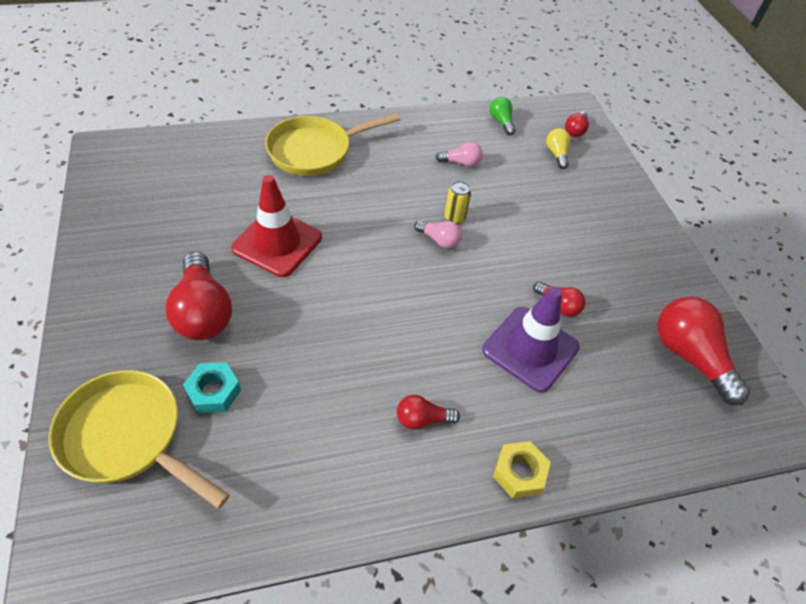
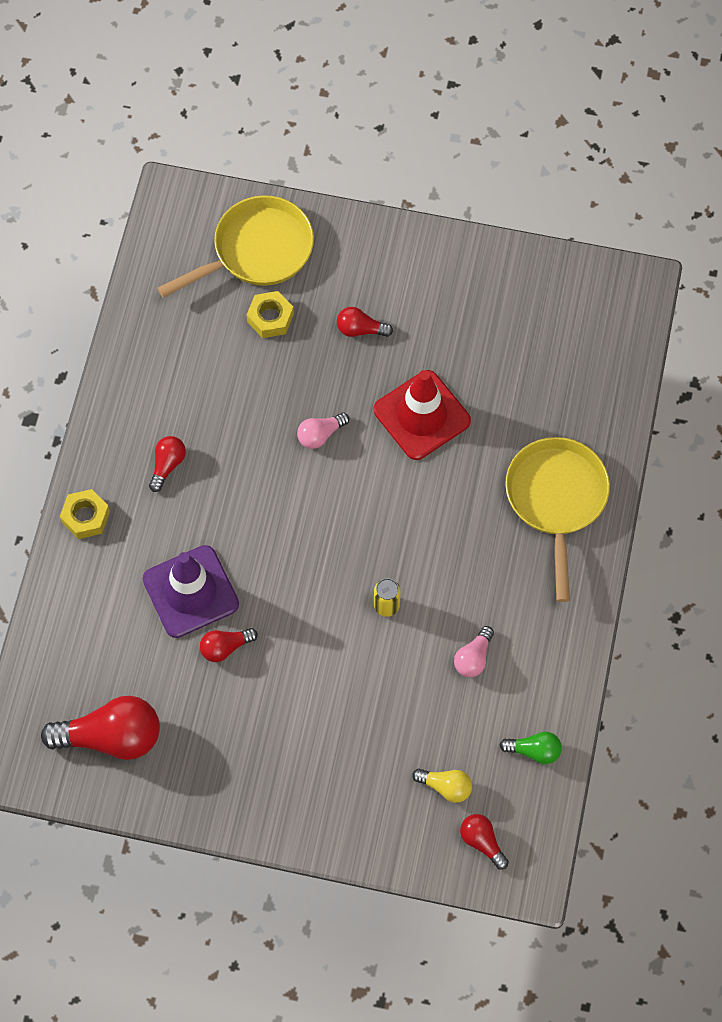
camera: 120 degrees right, 15 degrees up
(203, 311) = (360, 329): red light bulb -> red light bulb, size x0.51
(214, 391) = (270, 318): turquoise nut -> yellow nut
(439, 240) = (360, 573): pink light bulb -> pink light bulb (320, 435)

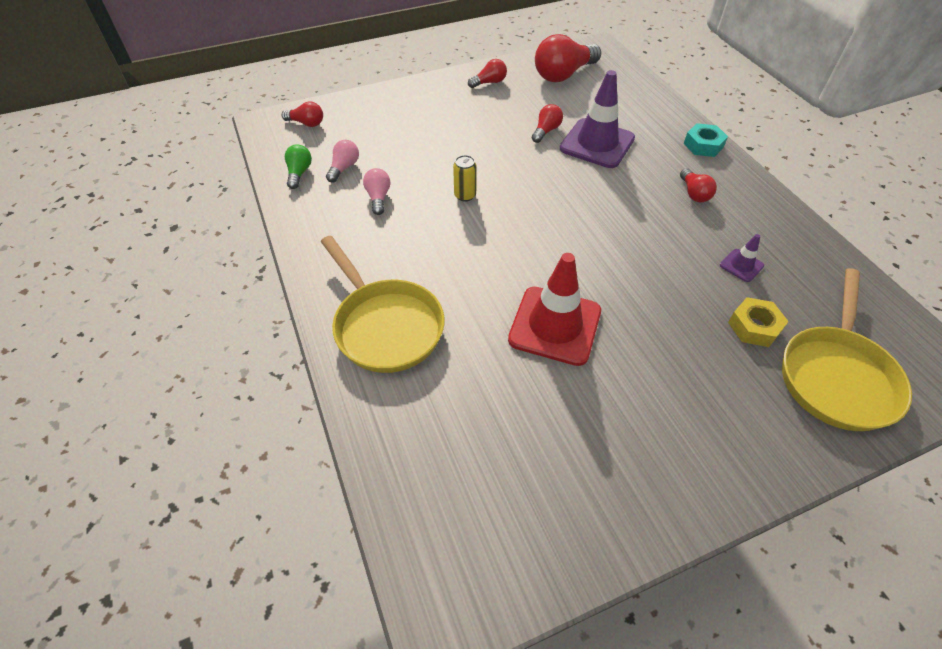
camera: 145 degrees right, 15 degrees down
(85, 517) = (703, 145): yellow nut -> turquoise nut
(216, 370) = (741, 265): none -> purple traffic cone
(320, 435) = (617, 267): pink light bulb -> pink light bulb (344, 168)
(360, 329) = (676, 364): red light bulb -> red light bulb (489, 82)
(445, 787) = (348, 134): yellow light bulb -> none
(534, 751) = (299, 173): green light bulb -> green light bulb turned 120 degrees clockwise

